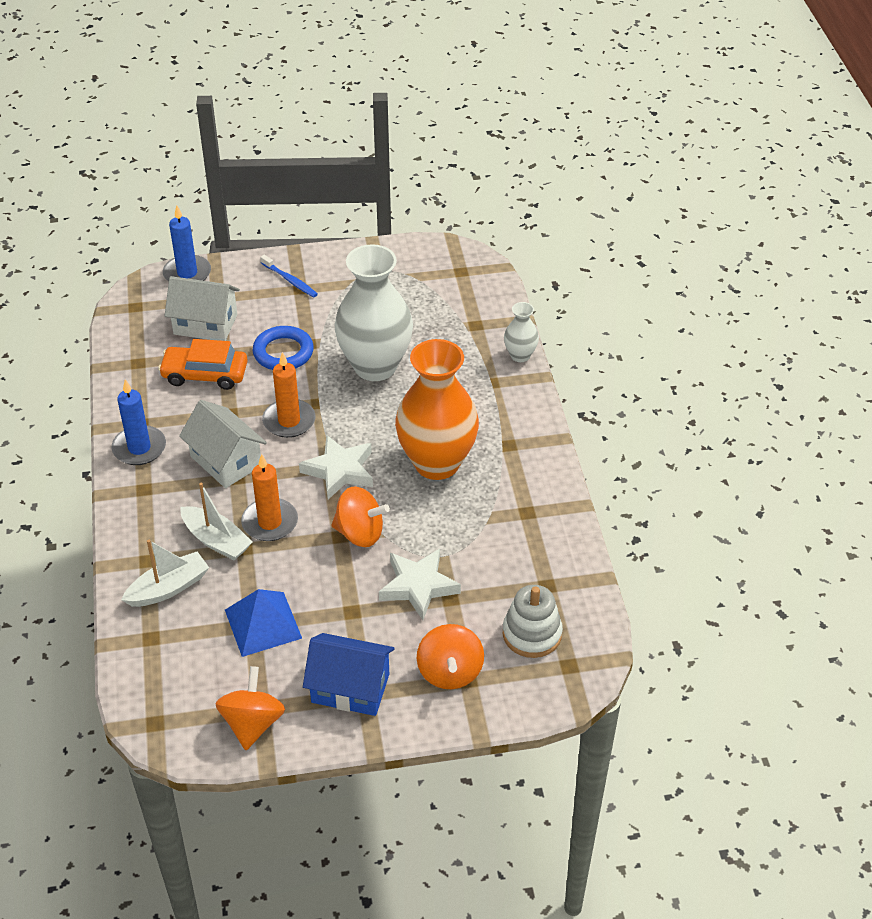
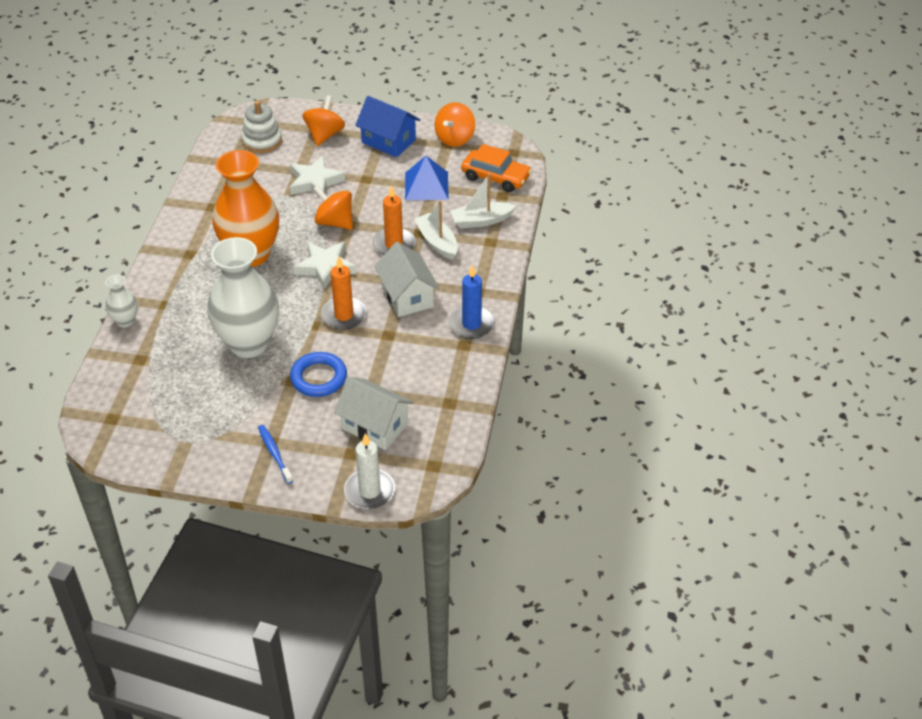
camera: 160 degrees left, 0 degrees up
(187, 273) = (369, 491): blue candle -> white candle
(205, 374) = (395, 375): orange car -> orange car (496, 177)

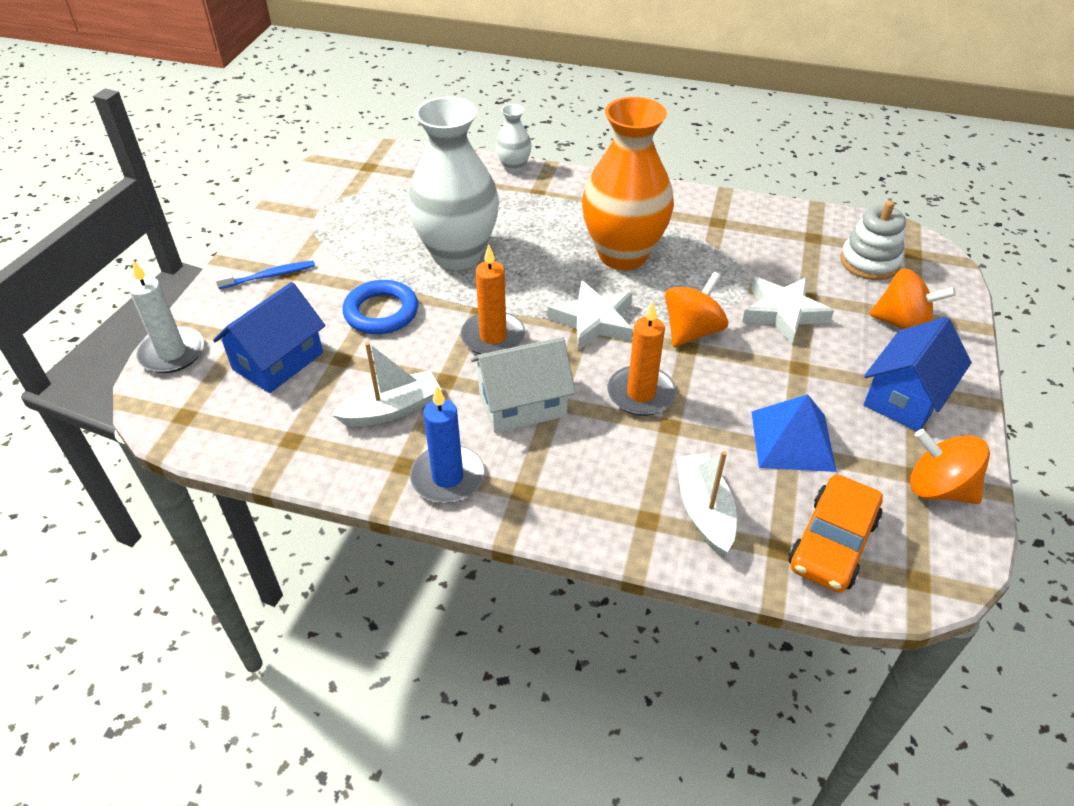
camera: 95 degrees right, 0 degrees up
(375, 426) = (278, 361): white house -> blue house
(437, 242) = (646, 446): white boat -> white boat (391, 409)

